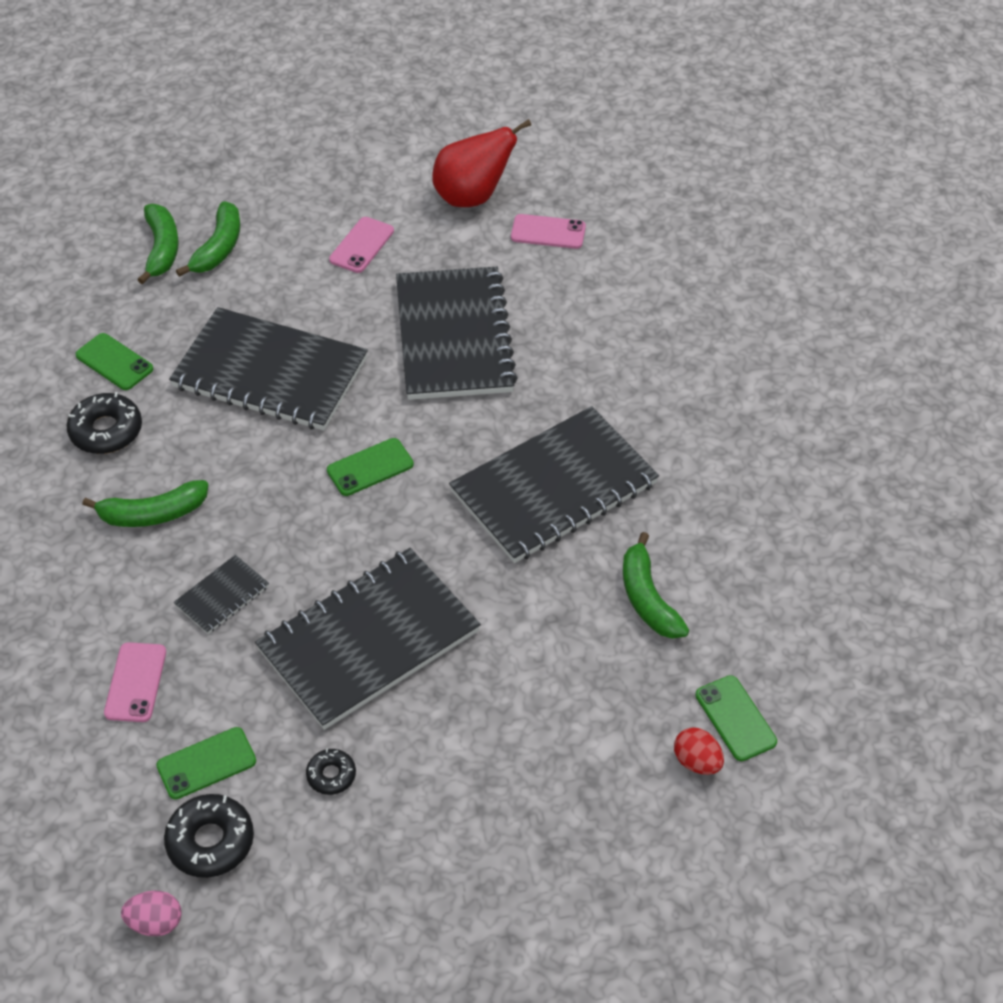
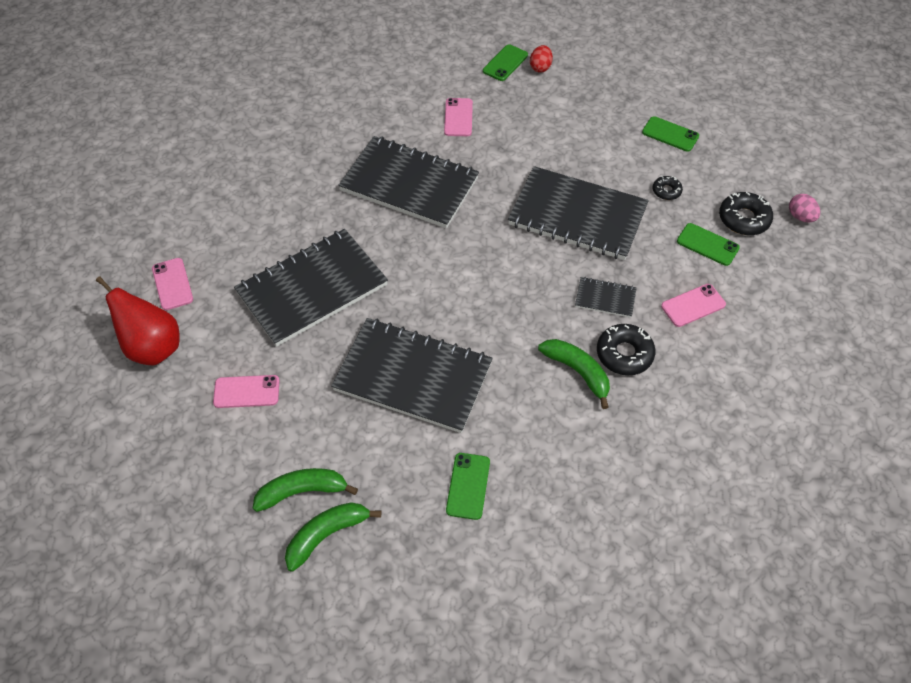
camera: 120 degrees left, 5 degrees up
(106, 431) = (533, 446): black donut -> black donut (624, 354)
(270, 373) = (413, 377): black notebook -> black notebook turned 60 degrees counterclockwise
(370, 467) = (456, 277): green phone -> green phone (670, 134)
(648, 598) = (458, 117): green banana -> pink phone

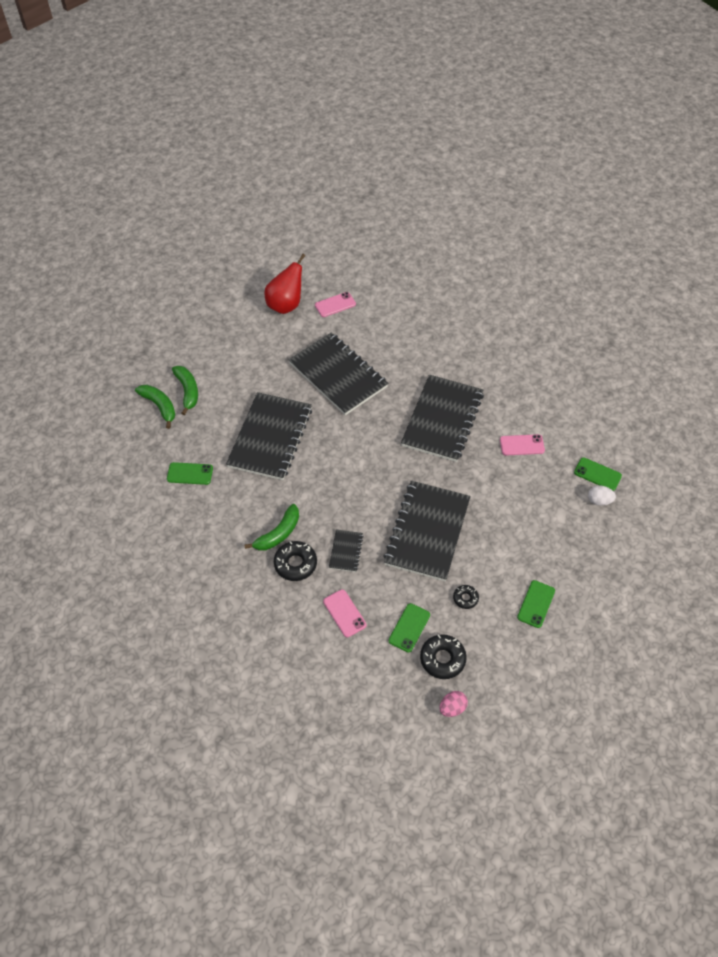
camera: 85 degrees right, 0 degrees up
(246, 392) = (256, 354): pink phone -> none
(540, 67) = (599, 501): red egg -> white egg

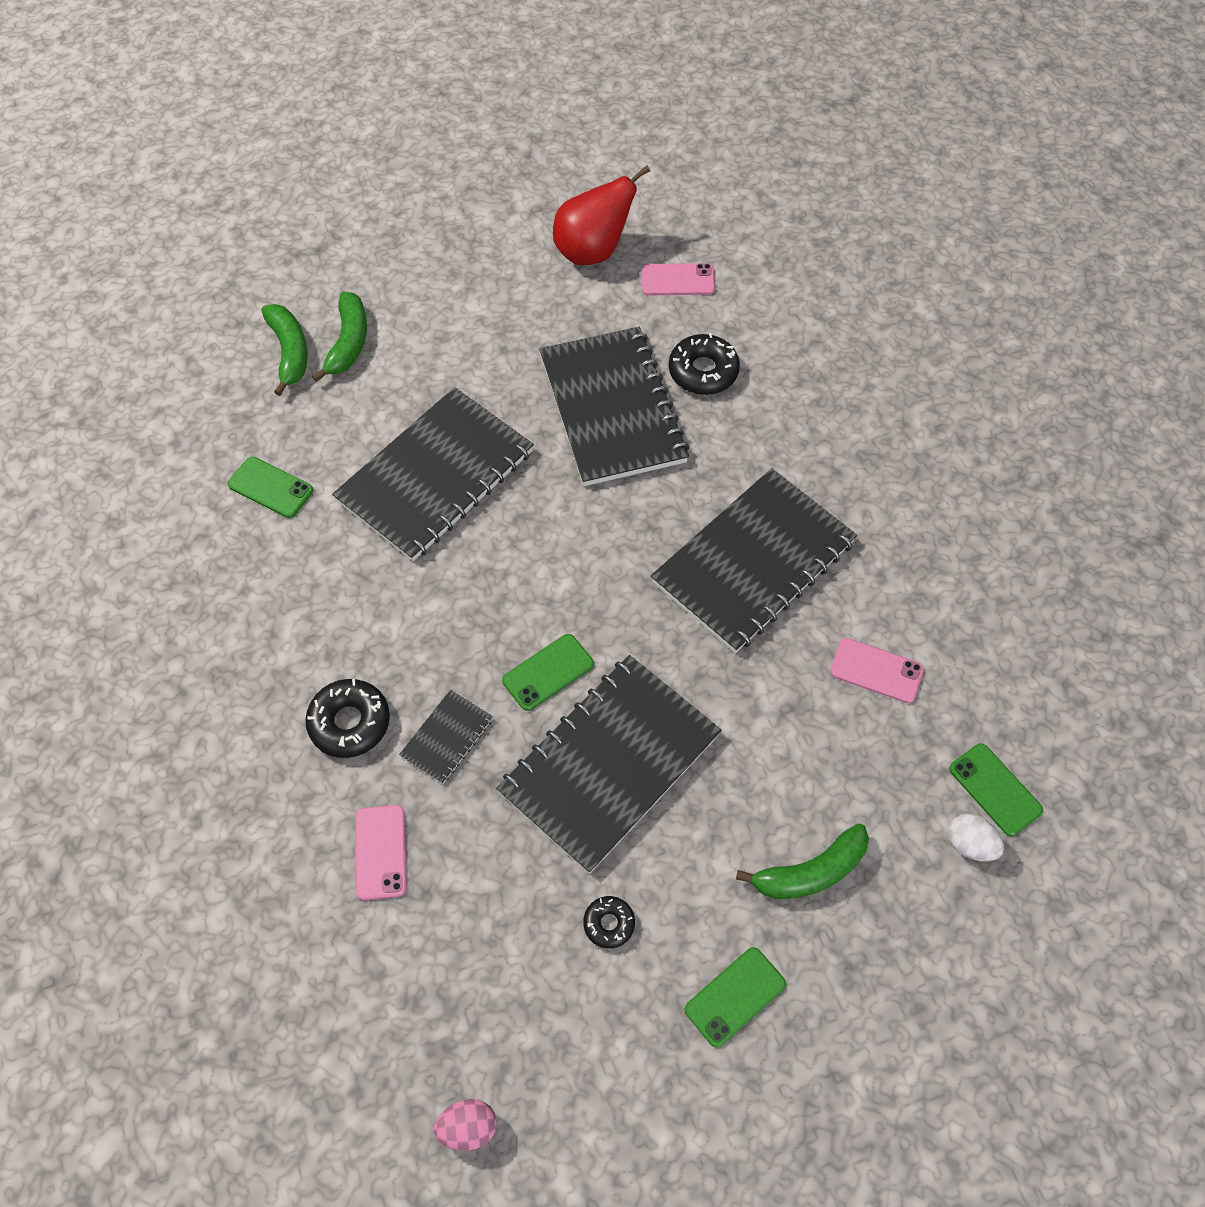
camera: 25 degrees right, 5 degrees up
(278, 533) = (352, 655): green banana -> green banana (810, 872)
(409, 628) = (477, 933): green phone -> green phone (548, 672)
(442, 659) = (503, 1022): black donut -> black donut (703, 371)

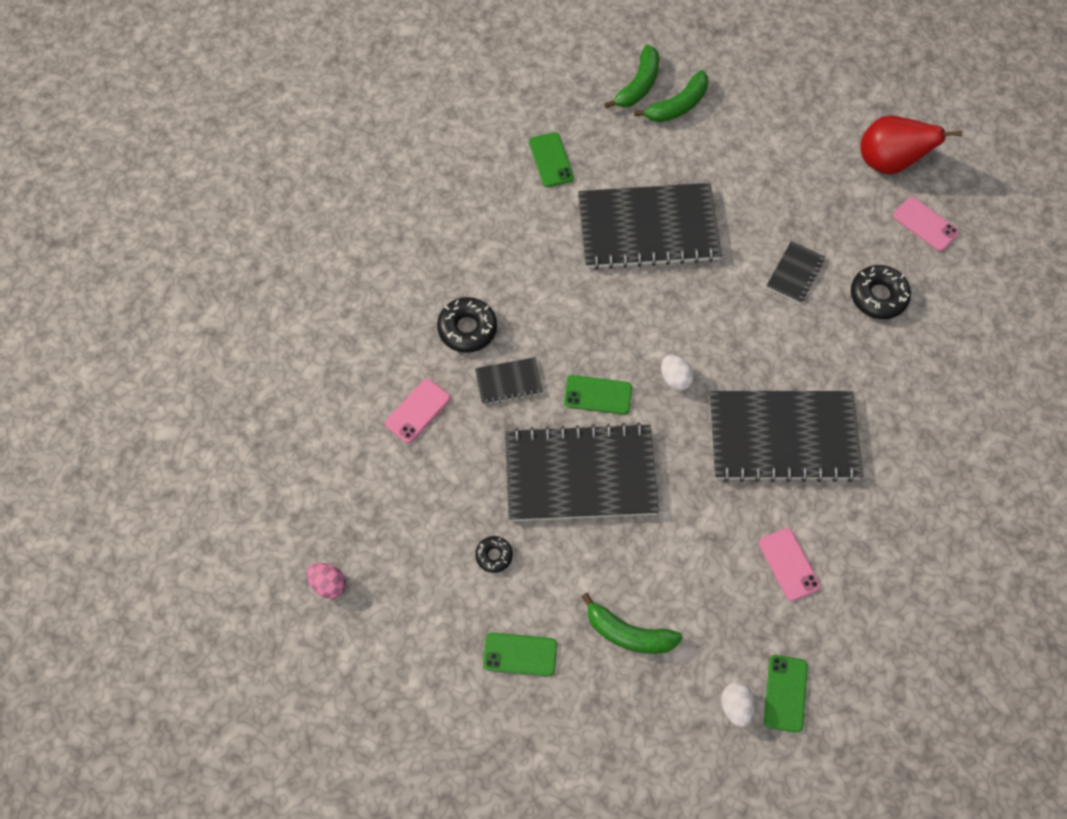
camera: 45 degrees right, 5 degrees up
(604, 593) = (675, 378): none -> white egg
(612, 409) = (795, 273): black notebook -> black notebook, size x0.44

